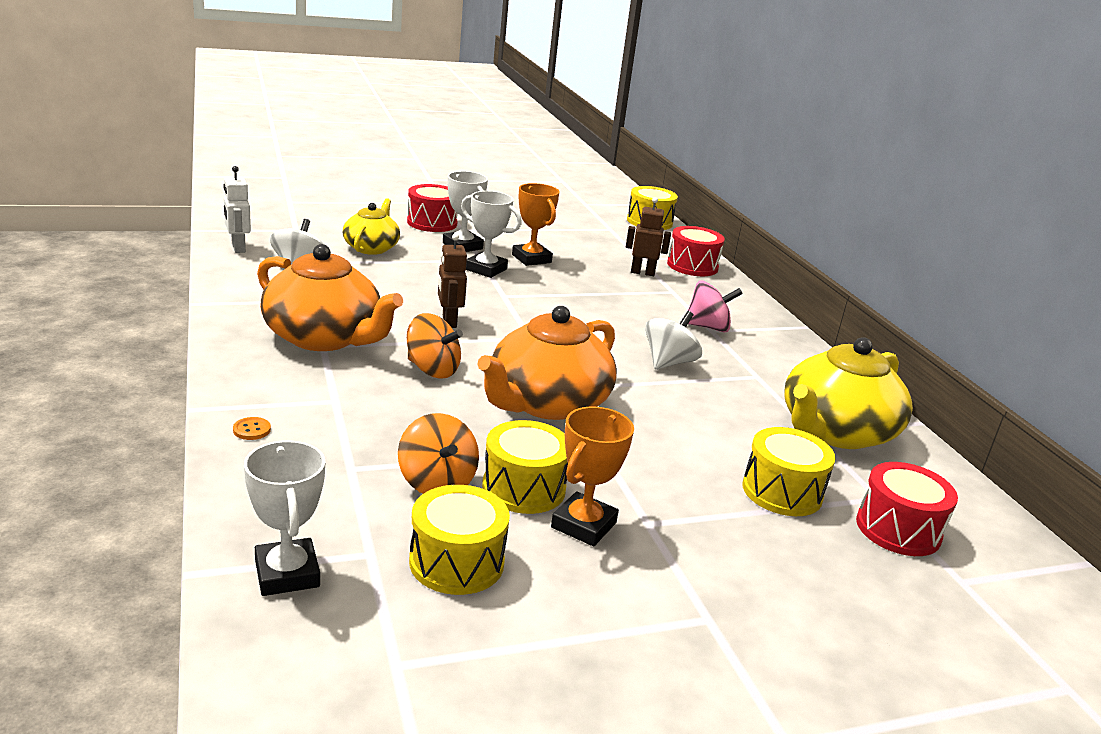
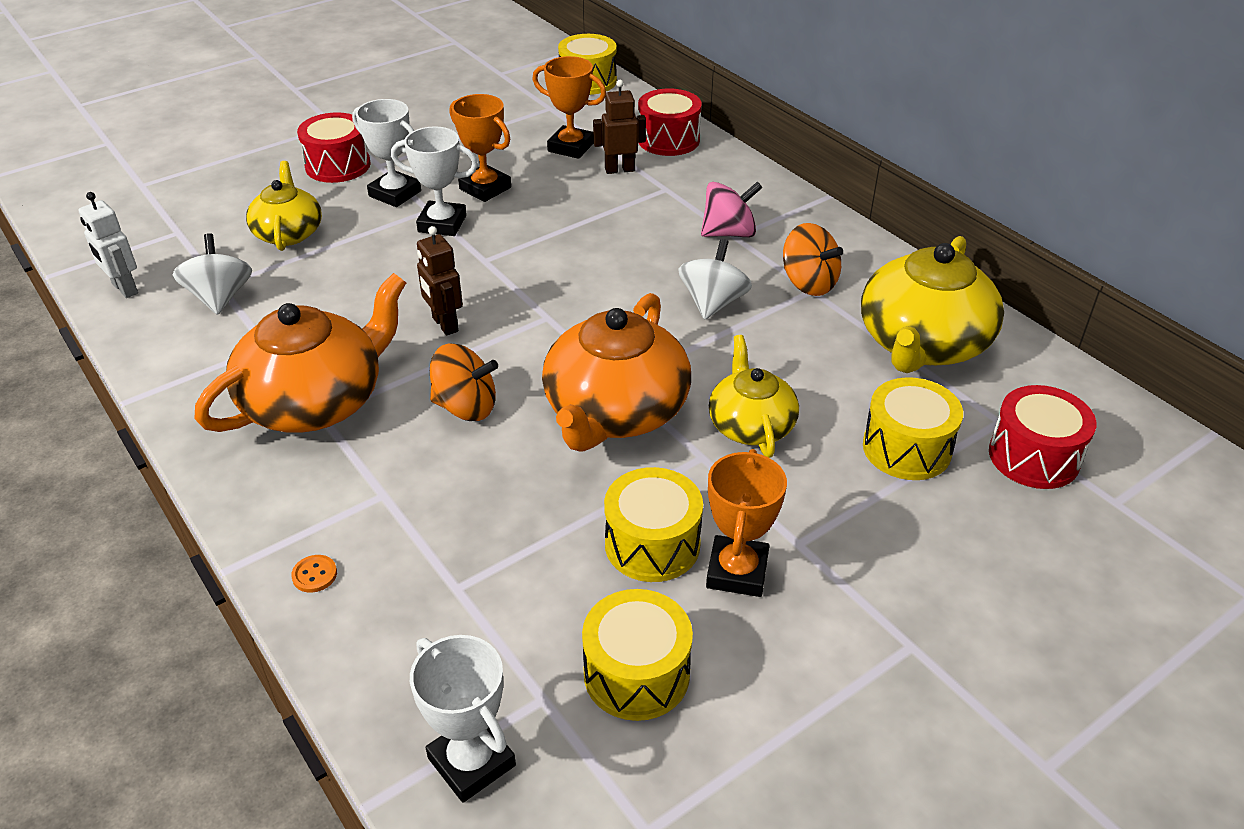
camera: 15 degrees left, 15 degrees up
(324, 337) = (316, 401): orange teapot -> orange teapot turned 60 degrees counterclockwise
(436, 482) = (558, 572): orange spinning top -> orange spinning top (808, 283)
(612, 252) = (571, 147): none -> orange trophy
(653, 440) = (750, 425): none -> yellow teapot

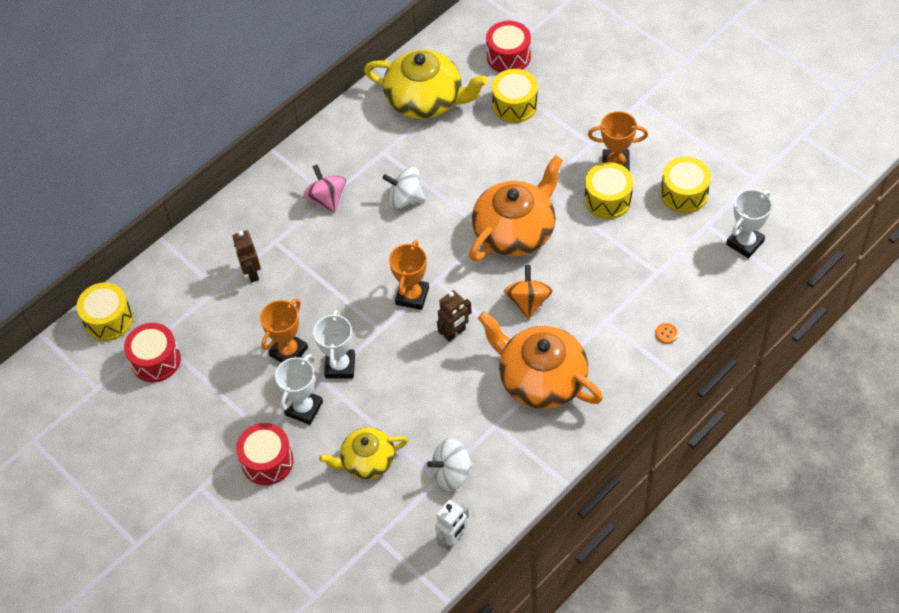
camera: 95 degrees left, 15 degrees up
(571, 147) = (221, 310): orange trophy -> orange trophy (412, 296)
(615, 412) = (515, 231): orange teapot -> orange teapot turned 60 degrees counterclockwise
(668, 140) = (204, 250): red drum -> red drum (156, 360)
(750, 425) = (512, 170): yellow teapot -> none
(808, 283) = (376, 154): orange spinning top -> none

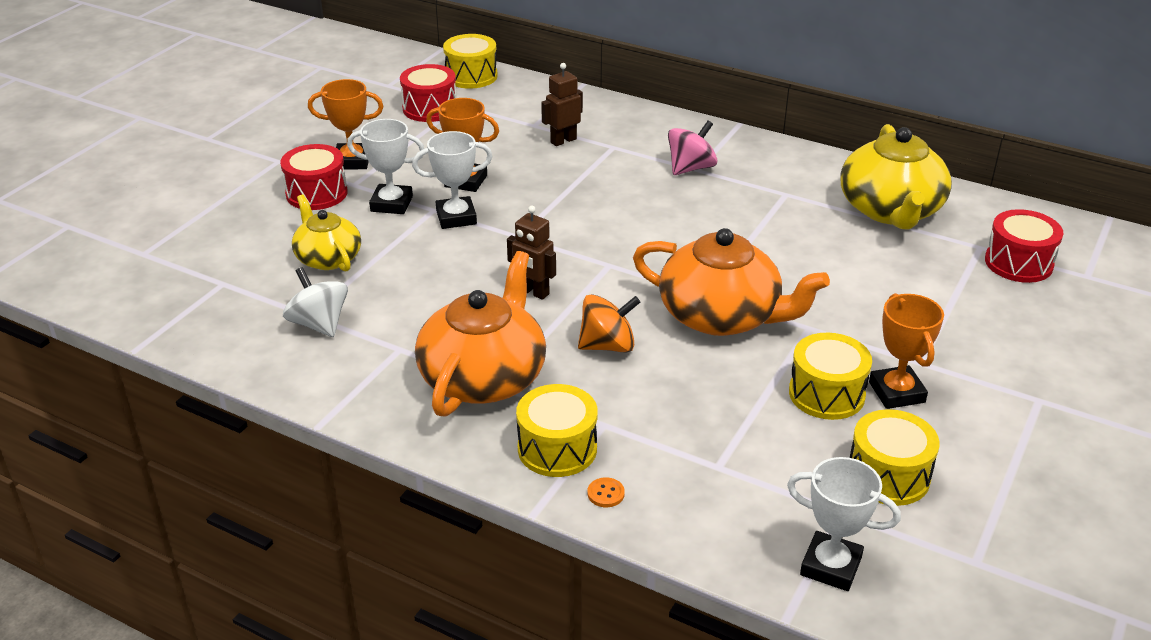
camera: 70 degrees right, 20 degrees down
(405, 199) = (723, 221): white spinning top -> none
(412, 296) = (577, 251): orange trophy -> orange trophy (352, 161)
(453, 539) = (221, 341): white robot -> none
(514, 105) = (937, 281): yellow drum -> yellow drum (557, 448)

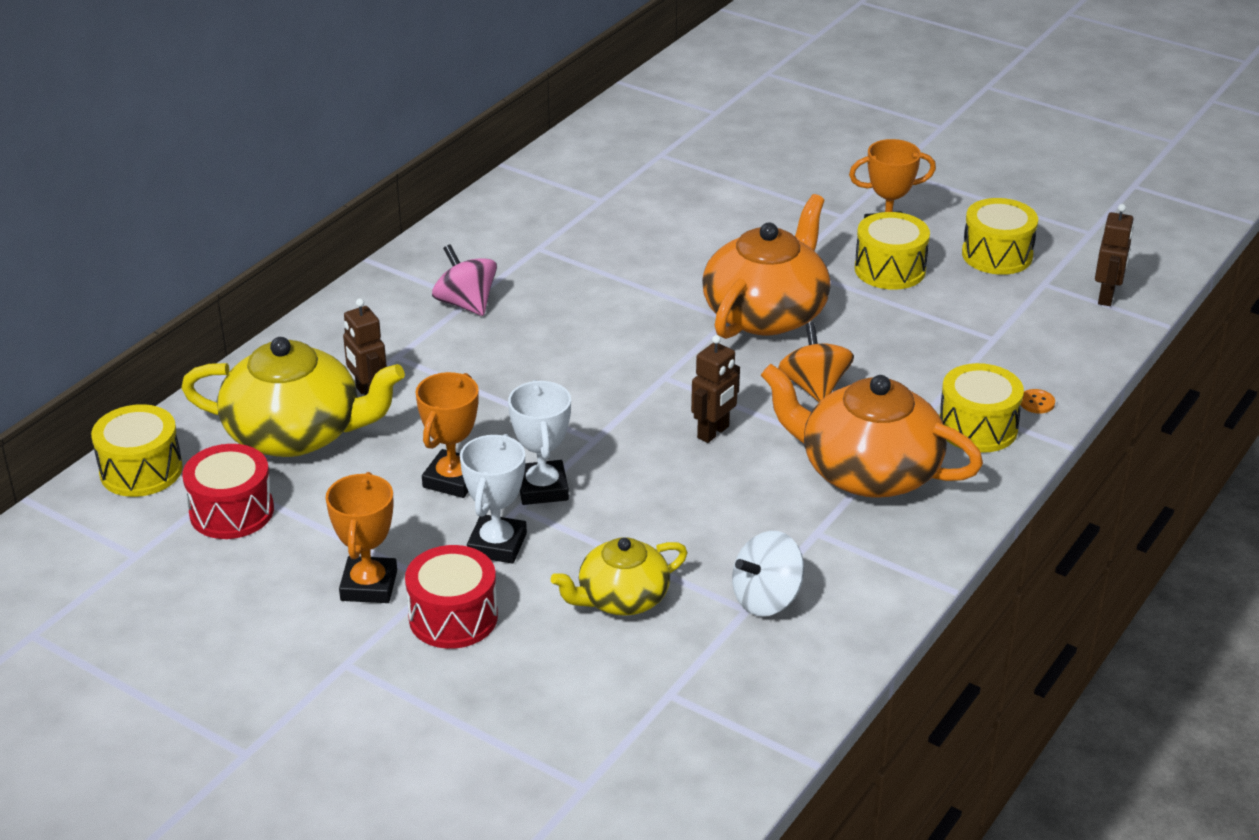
camera: 85 degrees left, 0 degrees up
(830, 566) = (1106, 297): white trophy -> brown robot
(891, 210) = (585, 190): yellow teapot -> yellow teapot (296, 433)
(1018, 263) = (691, 140): red drum -> none

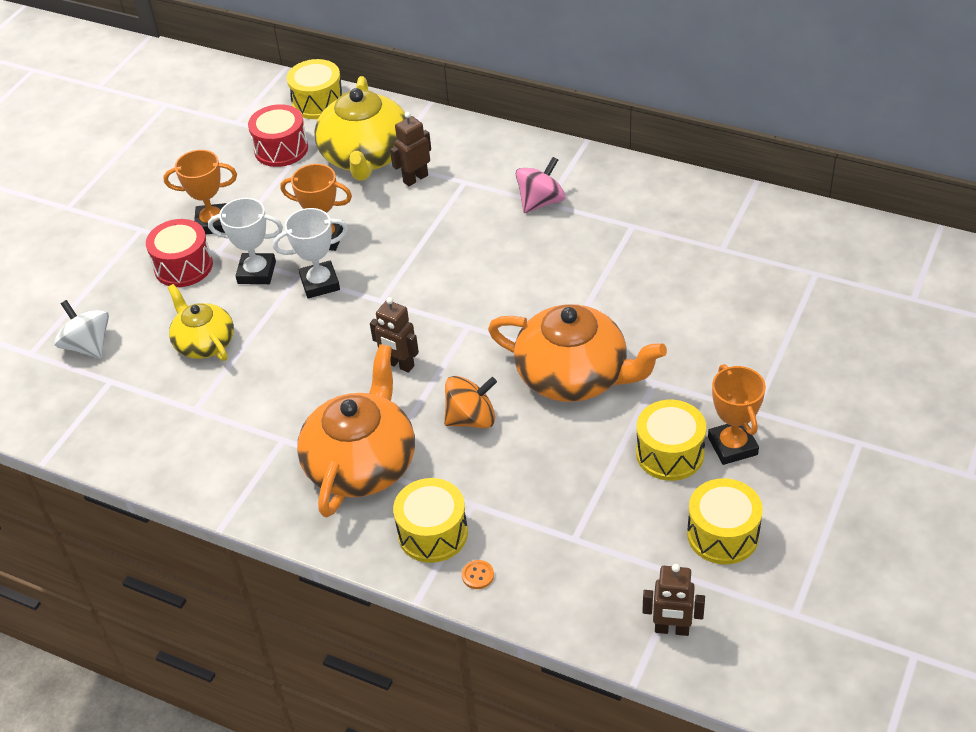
camera: 85 degrees right, 10 degrees up
(766, 599) = (206, 419): white spinning top -> white spinning top (88, 346)

